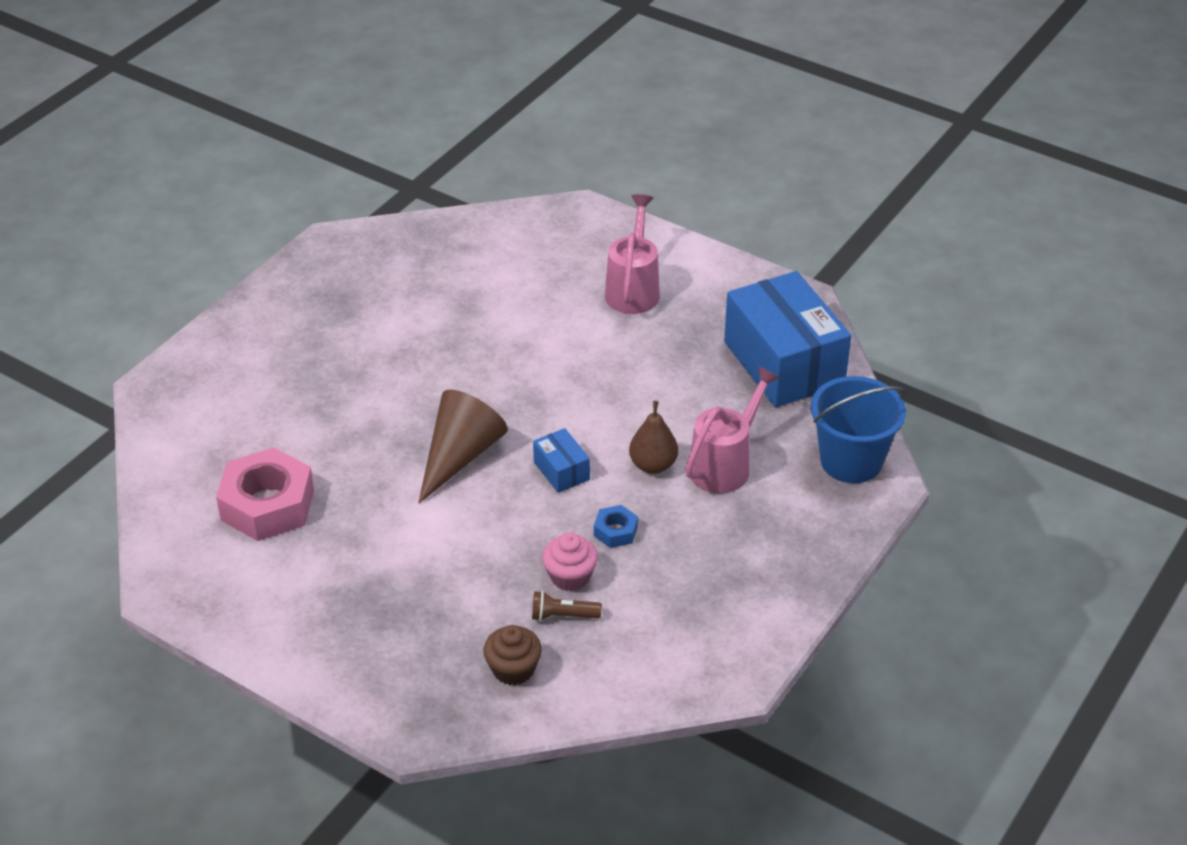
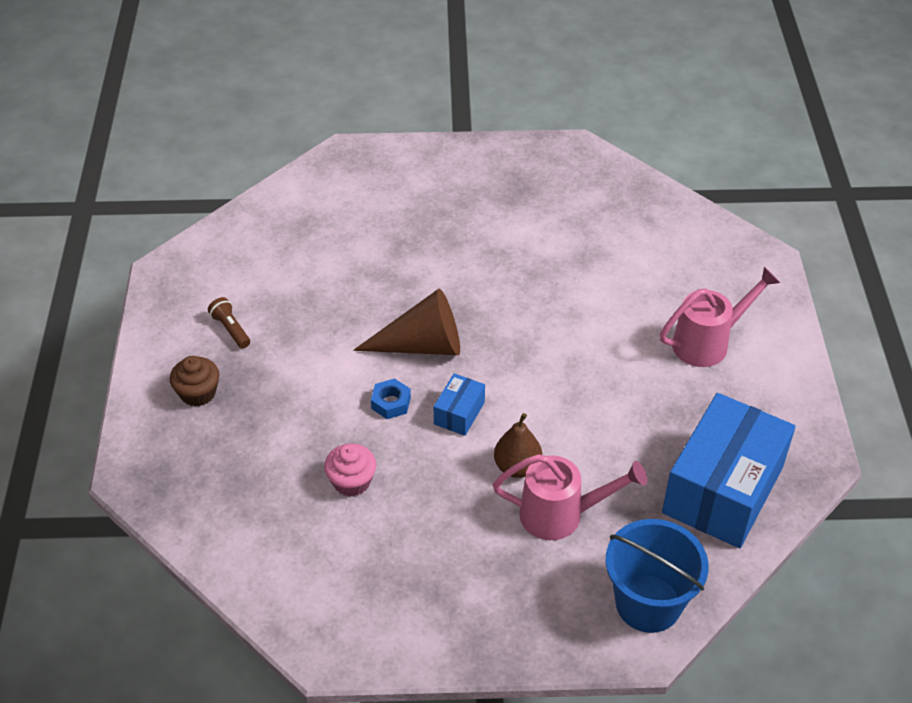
camera: 55 degrees right, 5 degrees up
(267, 505) = (284, 273): pink nut -> none
(513, 669) = (230, 500): brown cupcake -> brown cupcake (198, 393)
(563, 616) = (307, 500): brown flashlight -> brown flashlight (231, 329)
(615, 531) = (423, 483): blue nut -> blue nut (391, 403)

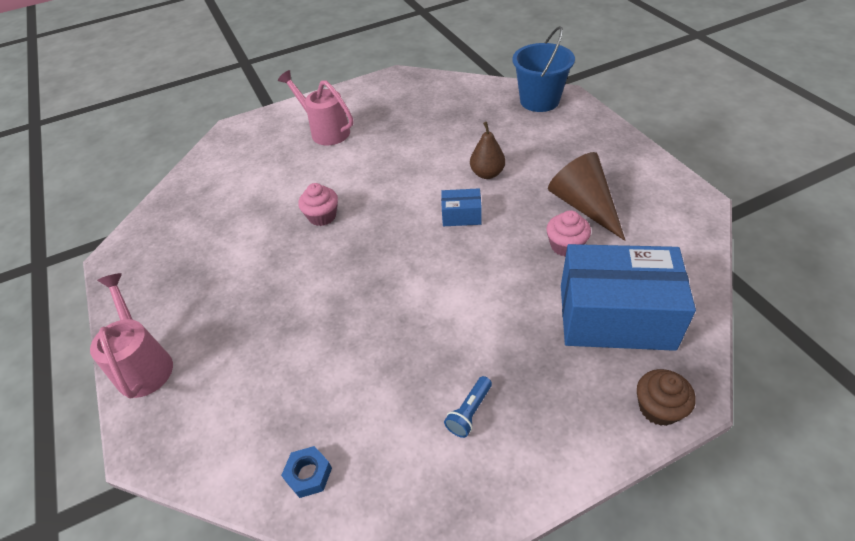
camera: 110 degrees left, 0 degrees up
(198, 393) = (563, 394): brown cupcake -> brown cupcake (658, 408)
(231, 329) = (469, 412): brown flashlight -> blue flashlight
(391, 403) = (478, 255): blue nut -> blue nut (308, 474)
(421, 345) = (407, 262): brown cone -> brown cone (584, 206)
(537, 300) = (322, 216): none -> pink cupcake
(560, 515) = (509, 145): pink watering can -> pink watering can (144, 364)
(723, 490) = (442, 98): blue box -> blue box (615, 316)

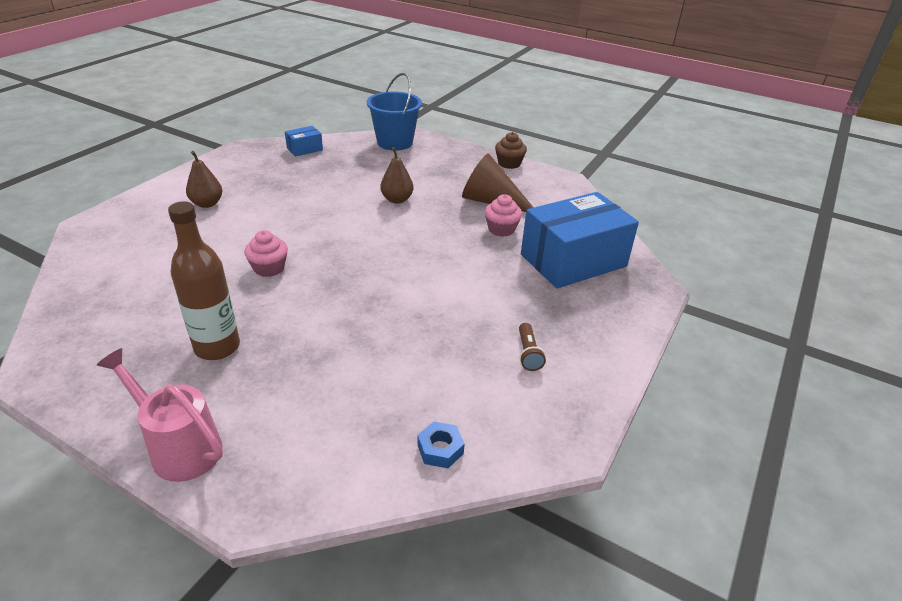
camera: 40 degrees left, 10 degrees down
(230, 282) = (217, 347): none -> brown bottle
(326, 131) = (207, 204): pink watering can -> brown pear
(461, 216) = (402, 233): blue box -> blue box (304, 149)
(469, 412) = (528, 353): blue flashlight -> brown flashlight
(658, 408) = (645, 301): brown cupcake -> brown cupcake (509, 163)

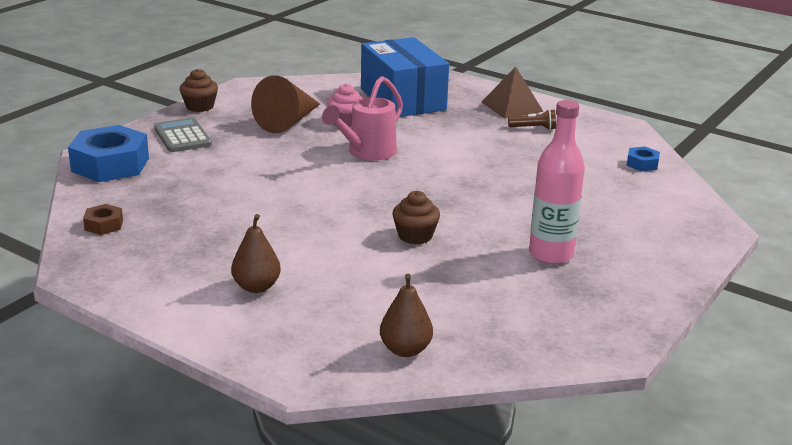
camera: 85 degrees left, 10 degrees down
(180, 447) = (676, 260): pink watering can -> pink watering can (367, 153)
(217, 347) = (551, 254): brown bottle -> pink bottle
(269, 268) = (415, 236): pink cupcake -> brown cupcake
(304, 149) = (104, 225): blue box -> brown nut
(395, 142) = (110, 164): blue bucket -> blue nut
(397, 199) = (273, 168): brown pear -> brown pear (405, 350)
(448, 161) = (182, 136): none -> grey calculator
(589, 339) = (512, 106): none -> brown pyramid

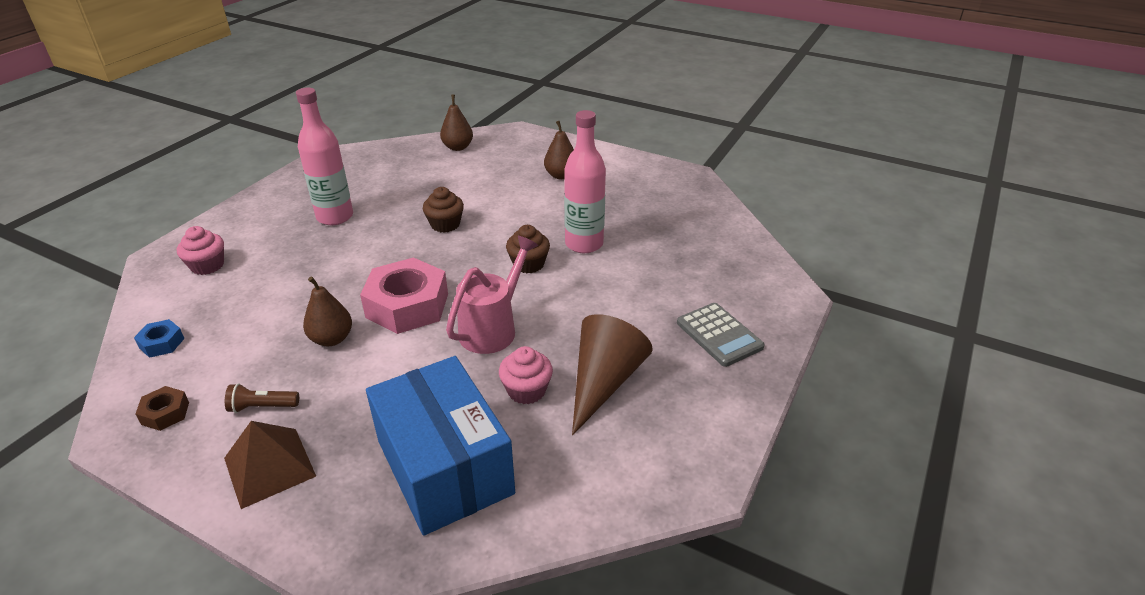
camera: 175 degrees right, 10 degrees up
(104, 225) = (705, 213): brown nut -> brown nut (165, 413)
(110, 164) = (760, 281): blue nut -> none
(200, 106) = (740, 405): brown cupcake -> brown cupcake (528, 264)
(262, 205) = (584, 244): none -> pink bottle
(443, 171) = (407, 305): none -> pink nut
(501, 156) = (331, 339): none -> brown pear
(658, 215) = (207, 265): none -> pink cupcake

